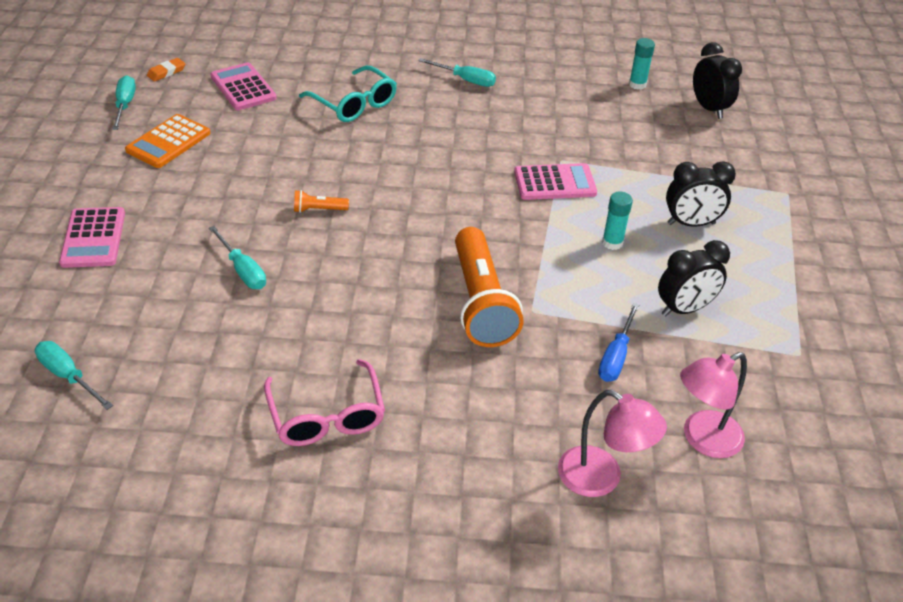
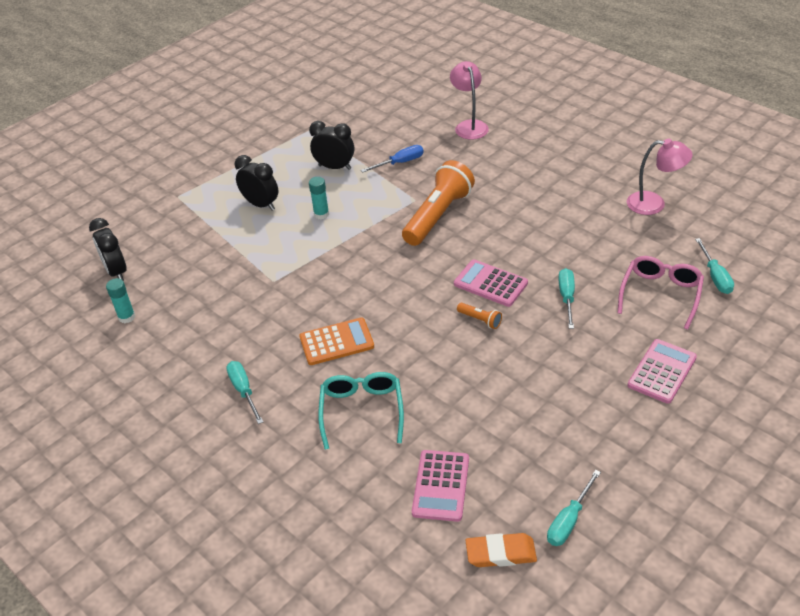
camera: 135 degrees left, 0 degrees up
(166, 72) = (501, 553): orange eraser -> orange eraser, size x1.51
(168, 142) = (553, 446): orange calculator -> orange calculator (336, 342)
(326, 416) = (576, 198): pink glasses -> pink glasses (660, 294)
(555, 183) = (301, 266): pink calculator -> pink calculator (490, 283)
(702, 439) = (406, 120): pink lamp -> pink lamp (654, 204)
(709, 108) = (116, 272): black clock -> black clock turned 45 degrees counterclockwise

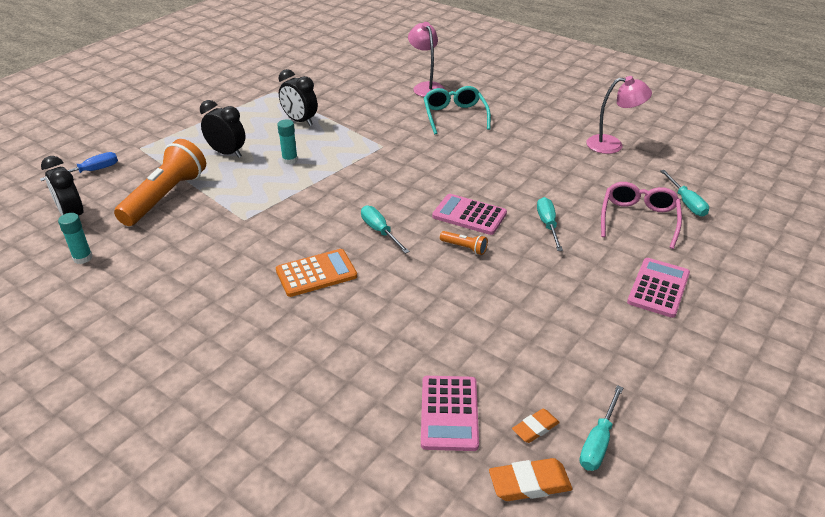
camera: 10 degrees left, 5 degrees down
(244, 391) = (216, 325): turquoise screwdriver -> turquoise screwdriver (380, 231)
(335, 167) = (300, 121): black clock -> black clock turned 150 degrees counterclockwise
(362, 411) = (351, 340): turquoise glasses -> turquoise glasses (455, 116)
(400, 163) = (364, 116): blue screwdriver -> blue screwdriver (91, 171)
(438, 216) = (407, 159): orange flashlight -> orange flashlight (165, 197)
(515, 504) = (535, 428): none -> orange eraser

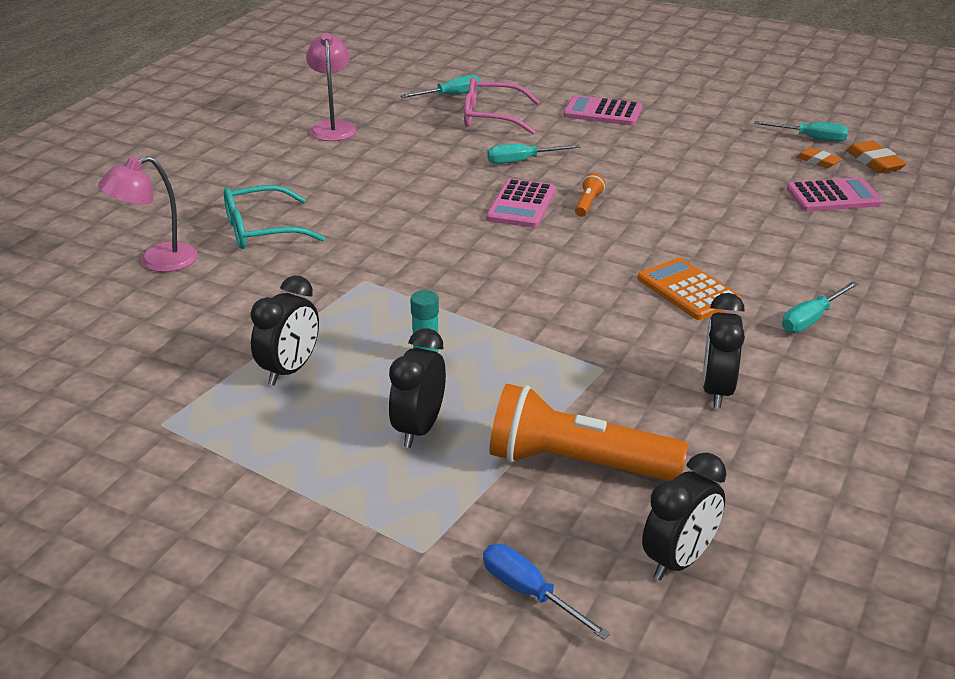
camera: 100 degrees left, 5 degrees down
(83, 258) = (775, 503): turquoise glue stick -> none
(194, 260) = (716, 391): none -> black clock
(380, 231) = (581, 258): turquoise screwdriver -> turquoise screwdriver (811, 319)

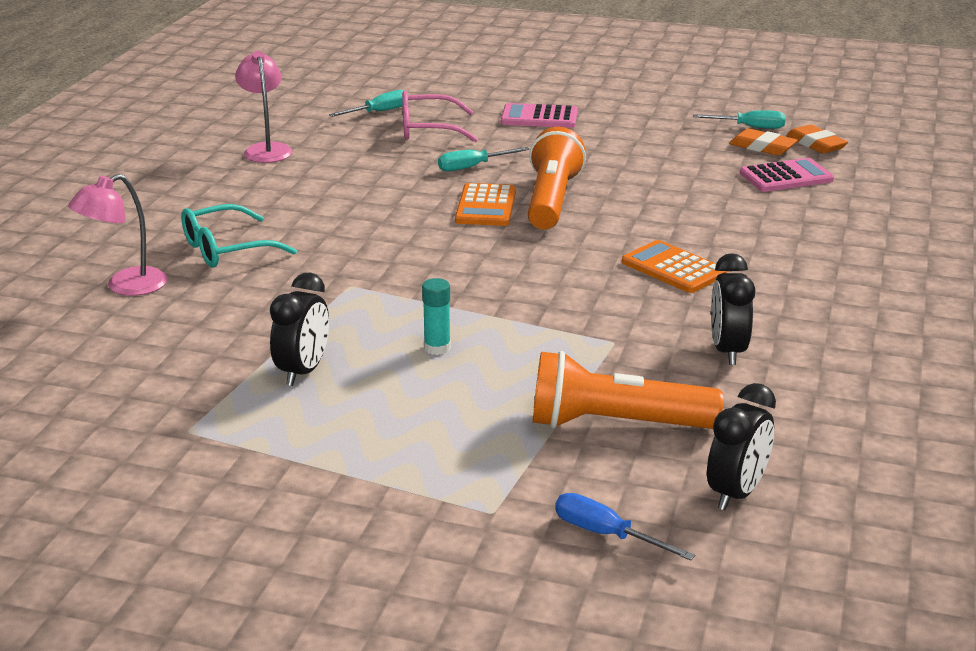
camera: 10 degrees left, 5 degrees down
(418, 429) = (451, 410): black clock -> none
(521, 205) = (485, 206): pink calculator -> orange calculator
(588, 204) = (552, 201): orange flashlight -> orange flashlight, size x2.43
(811, 319) = (797, 283): turquoise screwdriver -> none
(818, 161) = (762, 147): orange eraser -> orange eraser, size x1.51

